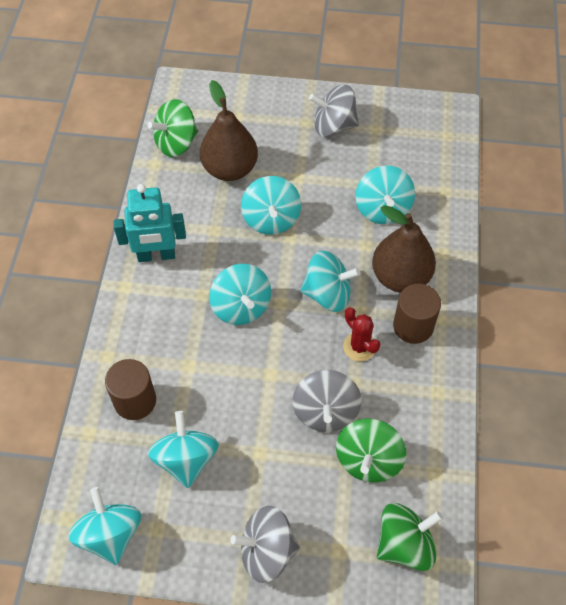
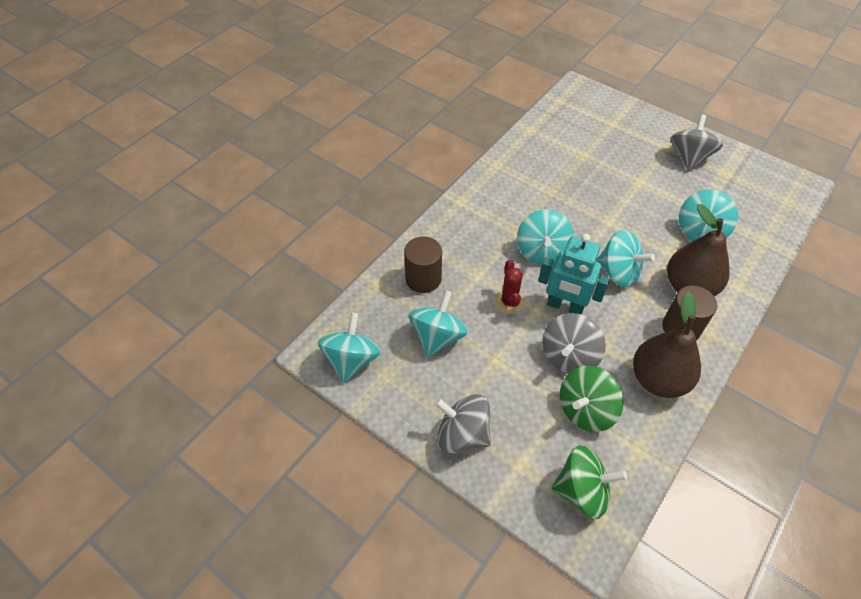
camera: 30 degrees right, 5 degrees down
(156, 255) = (496, 190): turquoise robot -> turquoise robot (565, 306)
(176, 143) = (554, 123): green spinning top -> none
(230, 169) = (586, 155): brown pear -> brown pear (658, 379)
(271, 219) = (600, 201): turquoise spinning top -> none
(333, 126) = (689, 157): grey spinning top -> grey spinning top turned 75 degrees clockwise
(359, 347) = (624, 322): red cactus -> red cactus (509, 302)

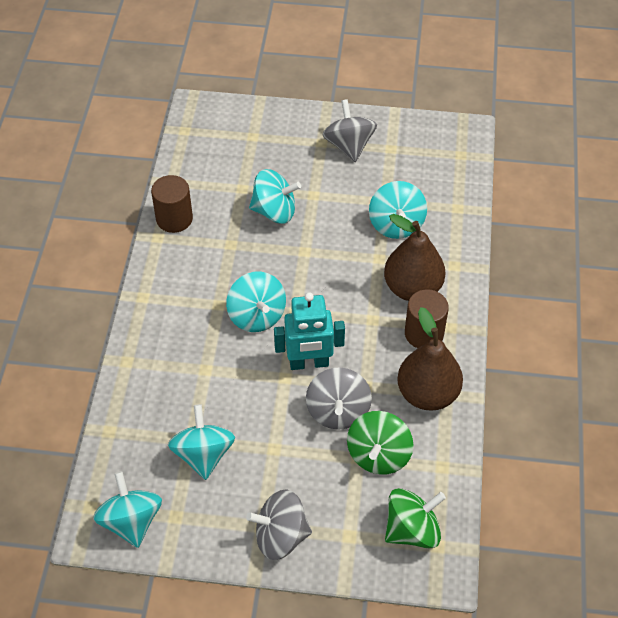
camera: 30 degrees left, 0 degrees up
(423, 279) = (154, 402): brown cylinder -> brown cylinder (174, 219)
(509, 302) = (253, 384): red cactus -> none
(618, 272) = (341, 304): turquoise spinning top -> turquoise spinning top (274, 211)

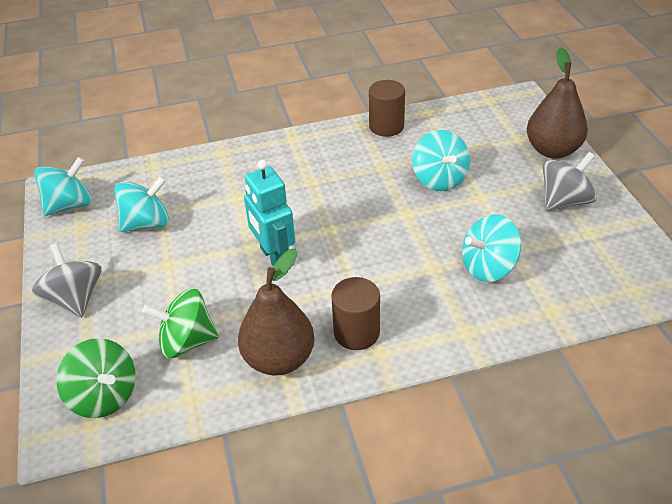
camera: 70 degrees right, 10 degrees down
(257, 315) = (310, 207): turquoise spinning top -> none
(338, 411) = (227, 295): grey spinning top -> none
(412, 288) = (411, 305): brown pear -> brown pear (552, 150)

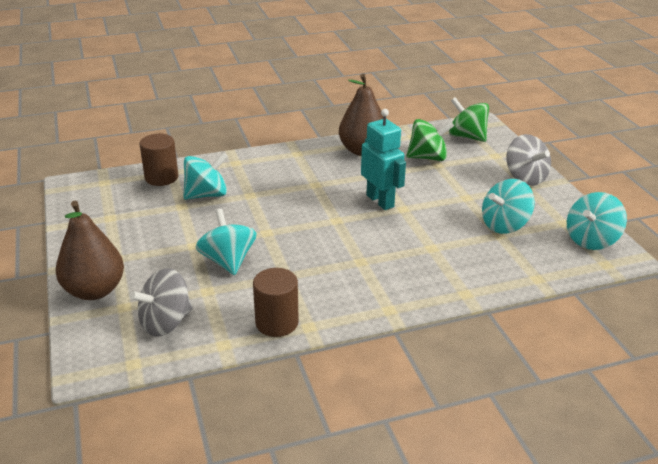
camera: 175 degrees right, 10 degrees down
(356, 332) = (311, 161): brown cylinder -> brown cylinder (161, 178)
(564, 201) = (115, 241): grey spinning top -> grey spinning top (166, 322)

